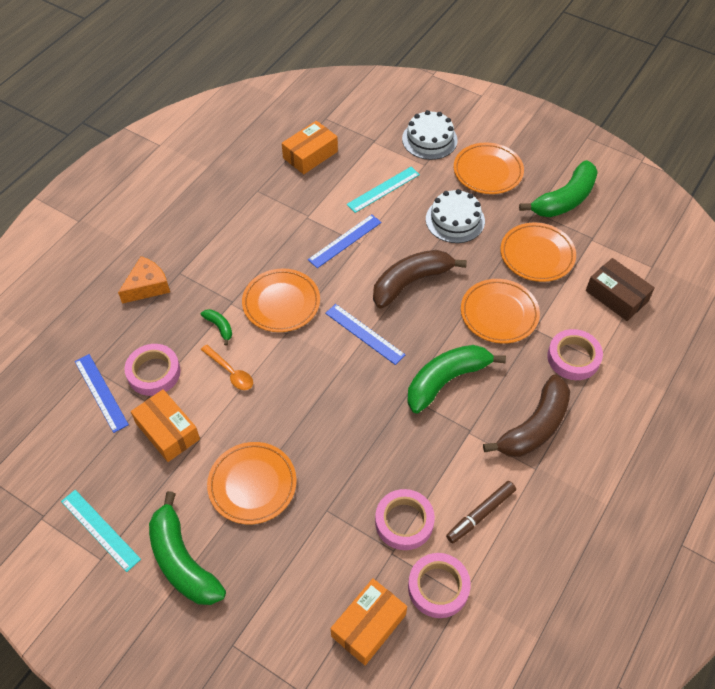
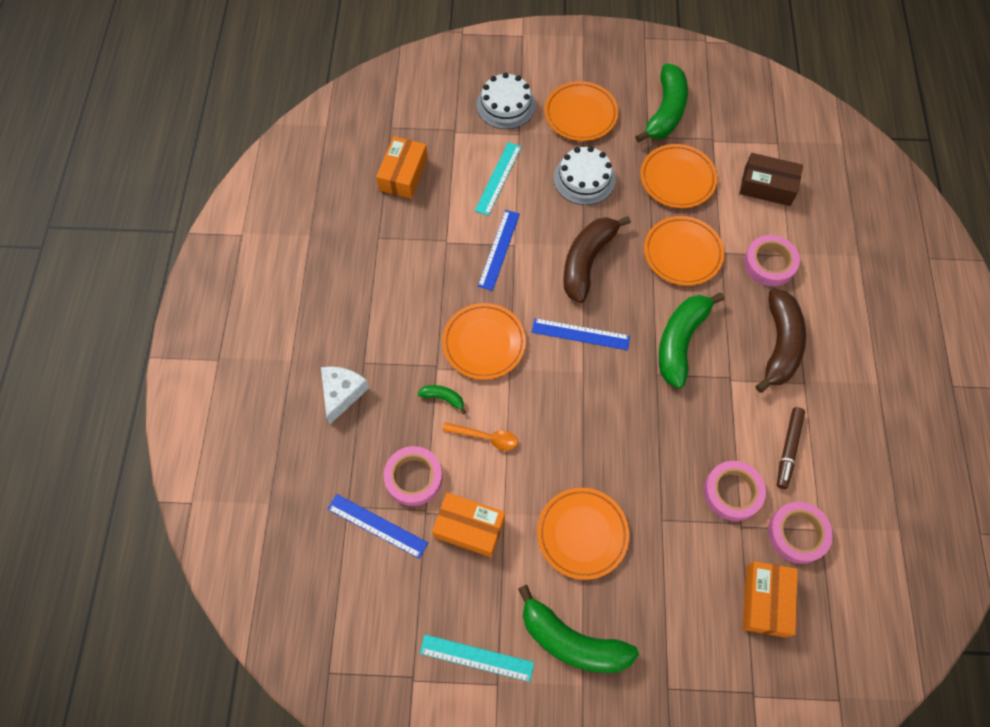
camera: 30 degrees left, 10 degrees up
(147, 286) = (342, 393): orange cheese -> white cheese

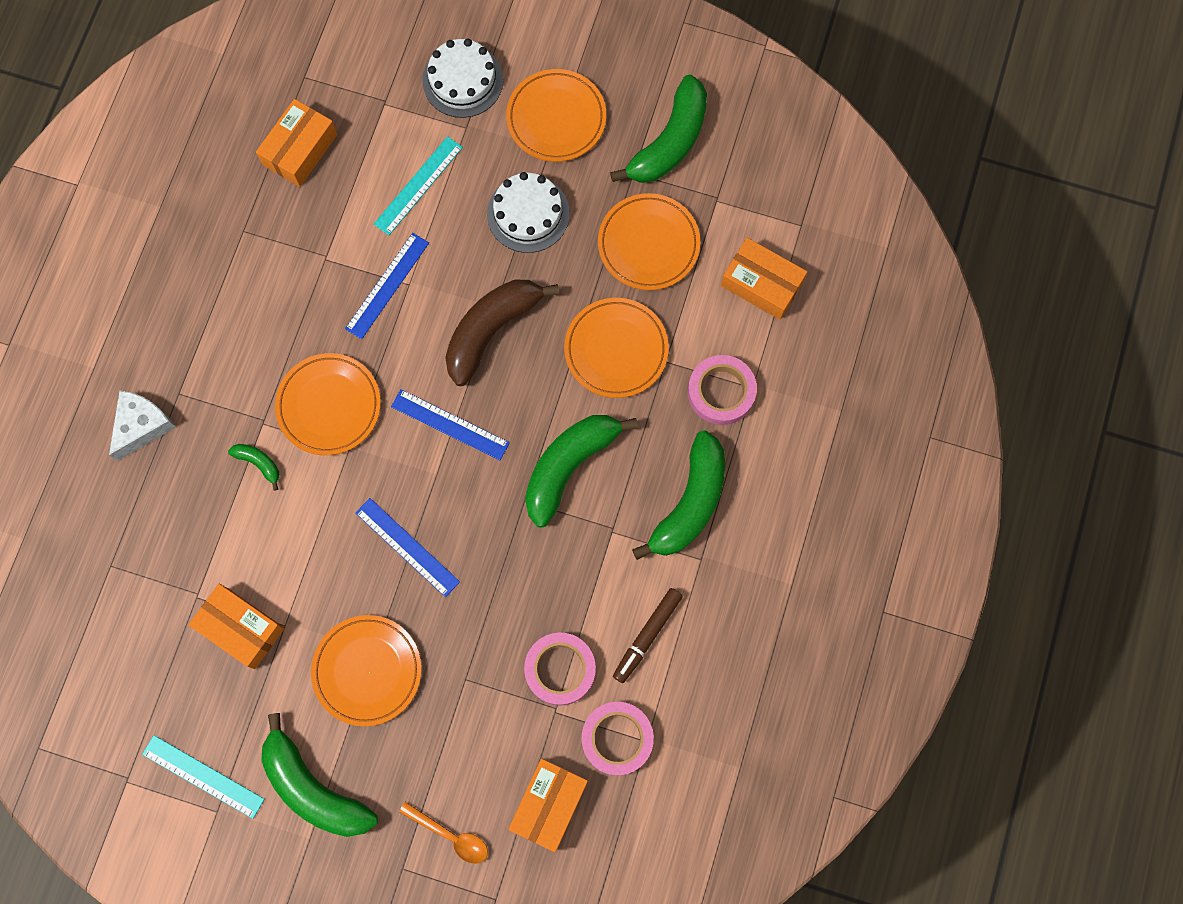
camera: 15 degrees right, 10 degrees up
(377, 525) = (137, 597): blue ruler -> blue ruler (407, 547)
(413, 478) = (195, 552): pink tape -> none
(486, 437) = (293, 525): orange spoon -> orange spoon (450, 835)
(767, 186) = (761, 284): brown box -> orange box
(779, 345) = (690, 503): brown banana -> green banana

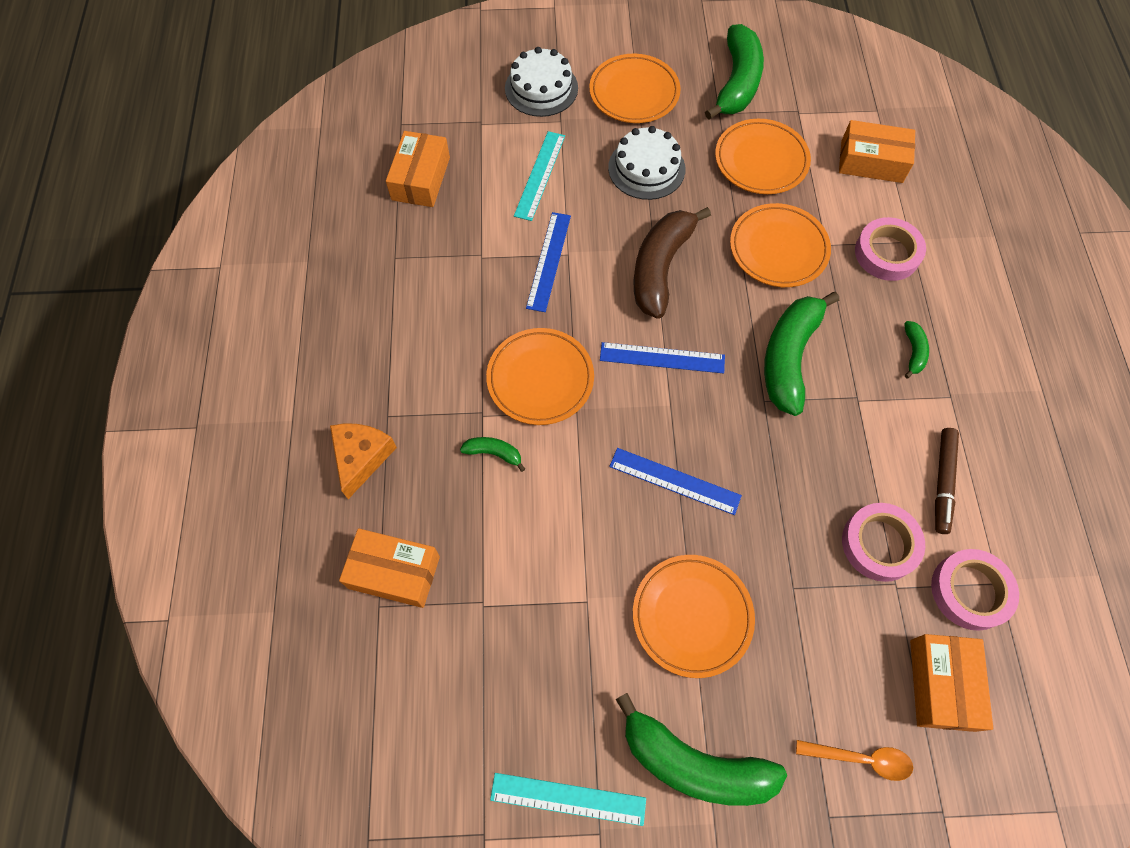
camera: 20 degrees left, 10 degrees down
(142, 425) = (361, 457): white cheese -> orange cheese
(240, 628) = (542, 621): orange box -> orange box (394, 572)
(690, 503) = (913, 352): green banana -> green banana, size x0.44

